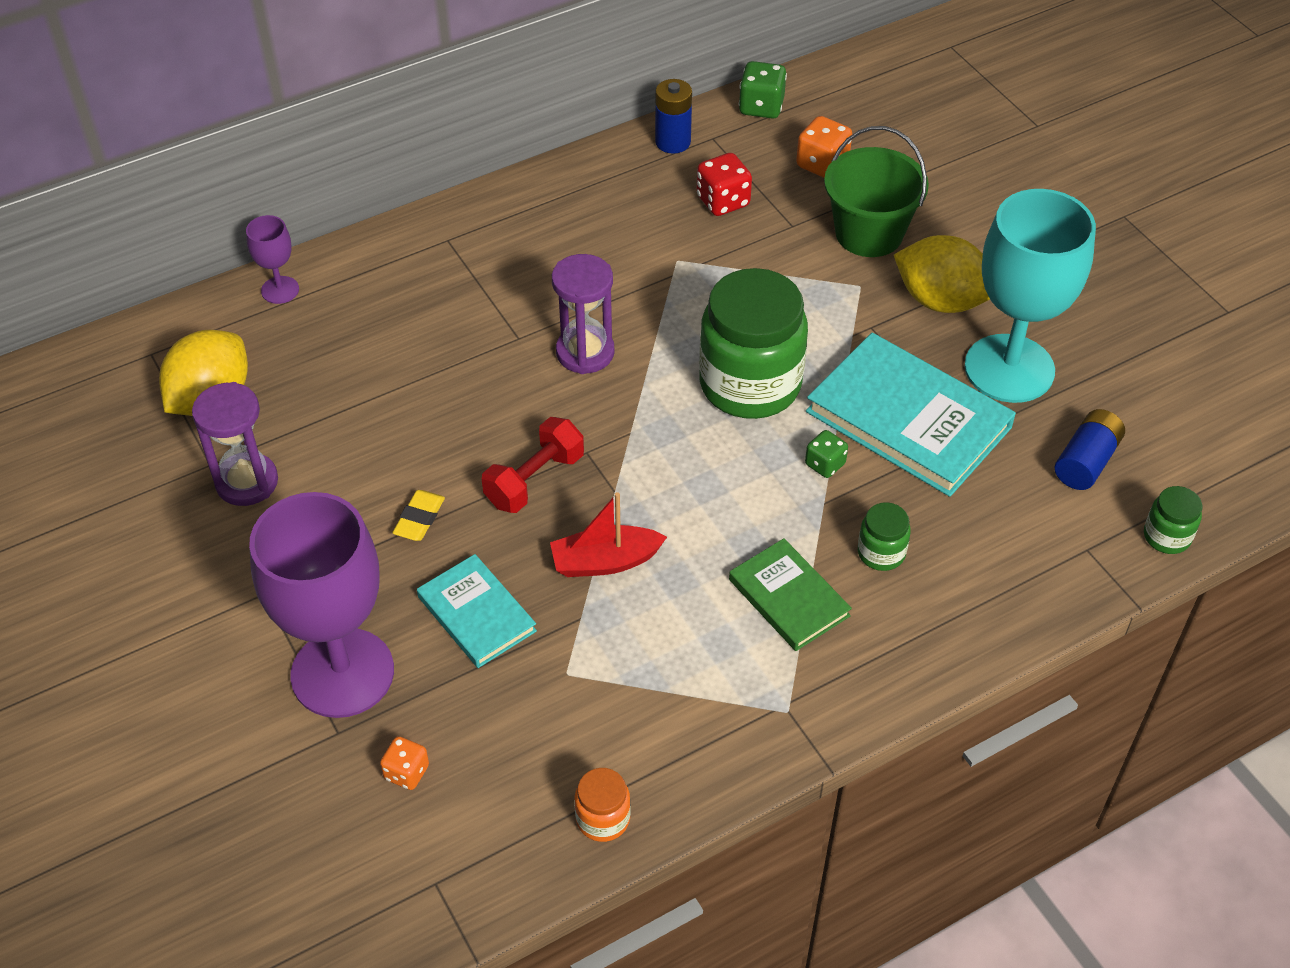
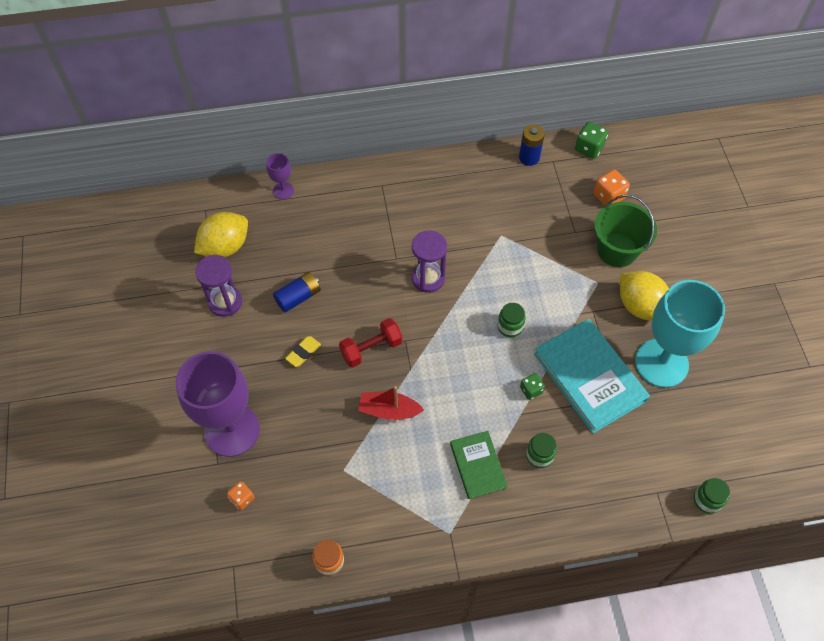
camera: 20 degrees right, 10 degrees up
(476, 614) = (311, 419): turquoise book -> none
(723, 201) = (542, 204): red dice -> none
(750, 384) = (510, 327): green jar -> green jar, size x0.44
(1086, 461) = (680, 437): blue battery -> blue battery (298, 297)

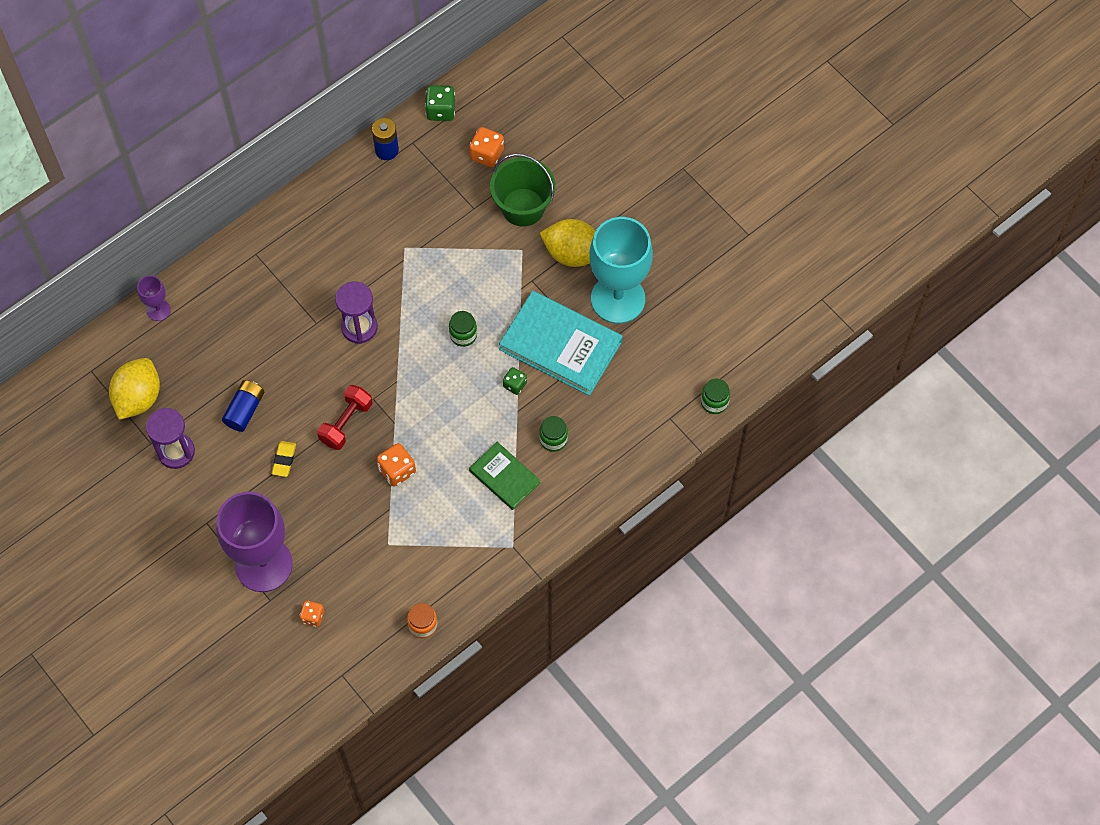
camera: 30 degrees left, 5 degrees up
(389, 410) = (397, 470): red boat -> orange dice

